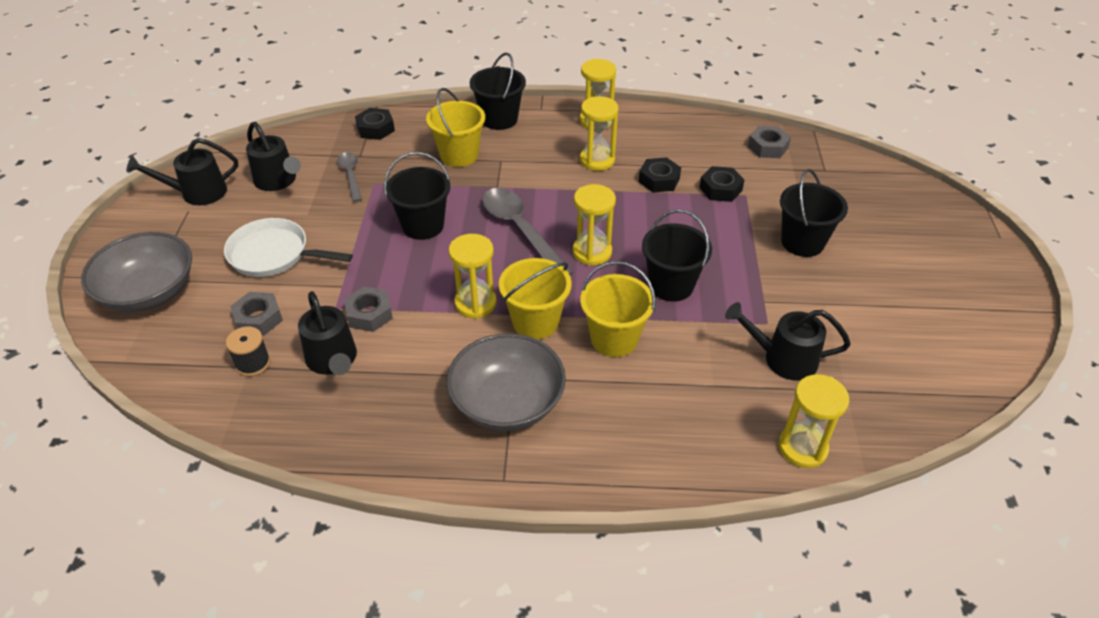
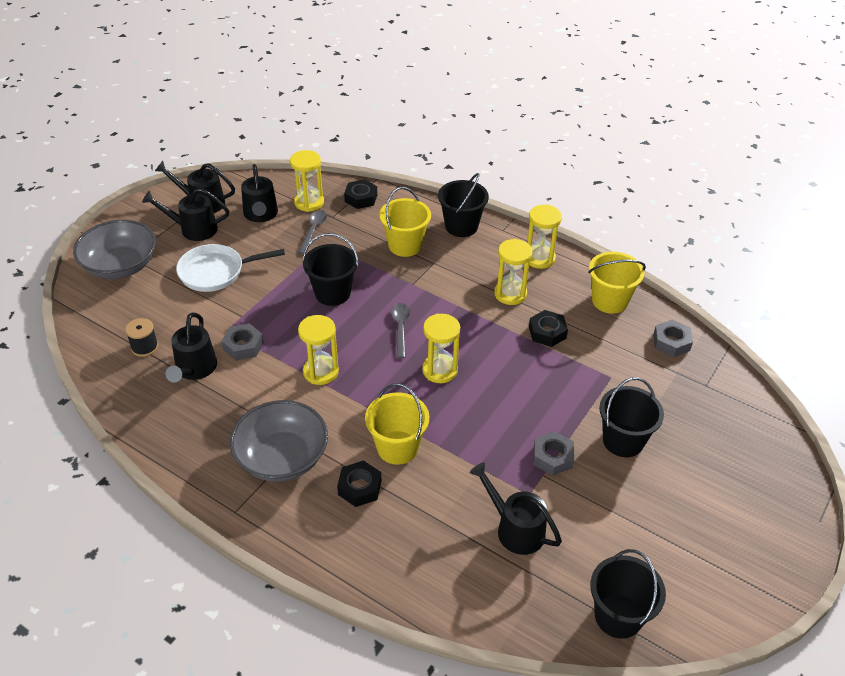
camera: 30 degrees right, 0 degrees up
(209, 222) = (193, 229): none -> black watering can
(258, 318) = (171, 316): grey nut -> grey nut (552, 457)
(274, 254) = (216, 272): white pan -> white pan turned 60 degrees counterclockwise
(520, 230) = (400, 328): grey spoon -> grey spoon, size x0.57
(535, 322) = (351, 406): yellow bucket -> yellow bucket (609, 301)
(671, 285) = (478, 426): black bucket -> black bucket (618, 616)
(720, 189) = (593, 362): black nut -> black nut (359, 487)
(802, 448) = (466, 605): yellow hourglass -> yellow hourglass (309, 202)

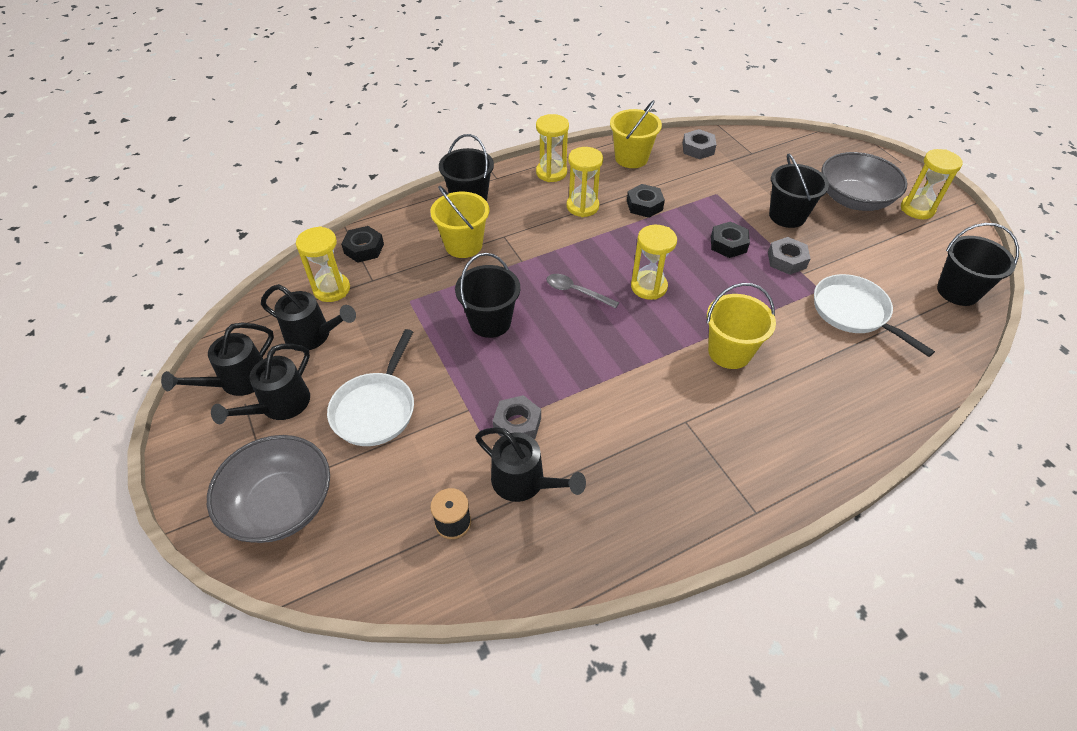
camera: 60 degrees left, 5 degrees up
(282, 457) = (700, 445): grey bowl -> grey bowl (853, 199)
(313, 230) = (381, 302): grey spoon -> none
(321, 372) = (598, 372): yellow hourglass -> yellow hourglass (917, 209)
(359, 487) = (766, 398): black nut -> black nut (728, 244)
(514, 528) = (854, 313): black watering can -> white pan

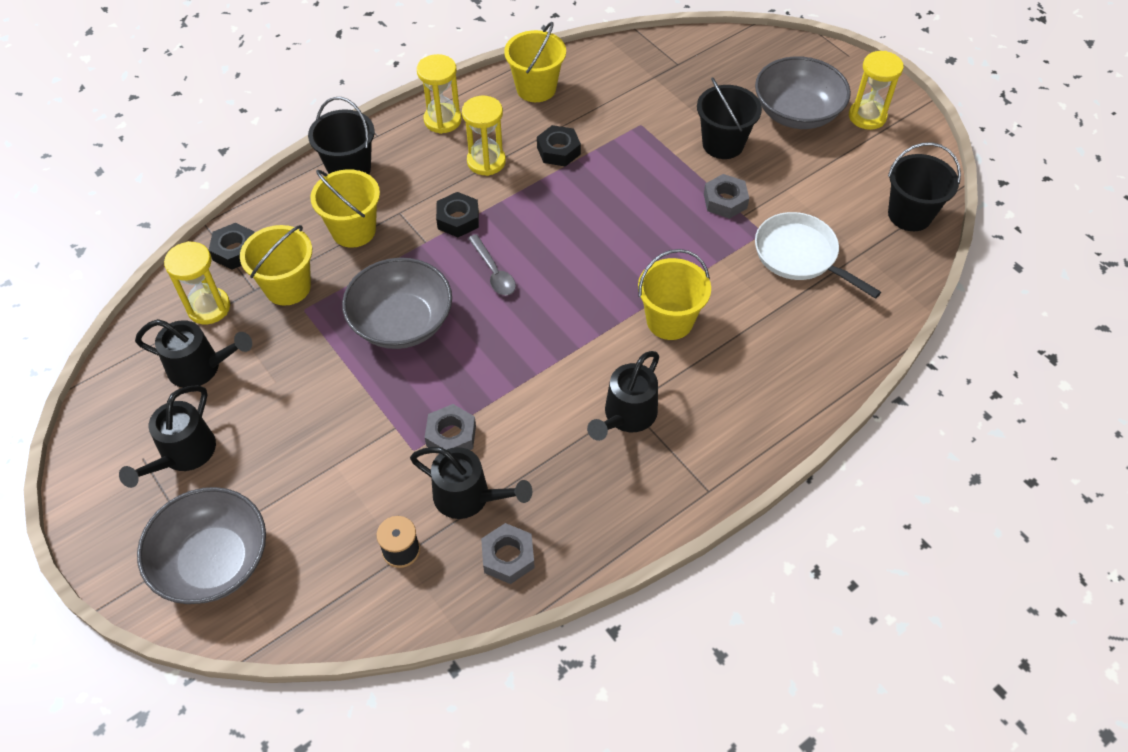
camera: 10 degrees left, 5 degrees up
(237, 381) = (127, 434): black watering can -> black watering can (626, 416)
(376, 408) = (293, 442): white pan -> none
(400, 281) = (288, 287): none -> yellow bucket
(490, 322) = (402, 322): black bucket -> grey bowl
(576, 292) = (493, 272): grey spoon -> grey spoon turned 135 degrees counterclockwise
(648, 287) = (574, 255): yellow hourglass -> none
(698, 149) = (614, 66): grey nut -> grey nut (508, 557)
(728, 244) = (659, 189): black nut -> black nut (458, 219)

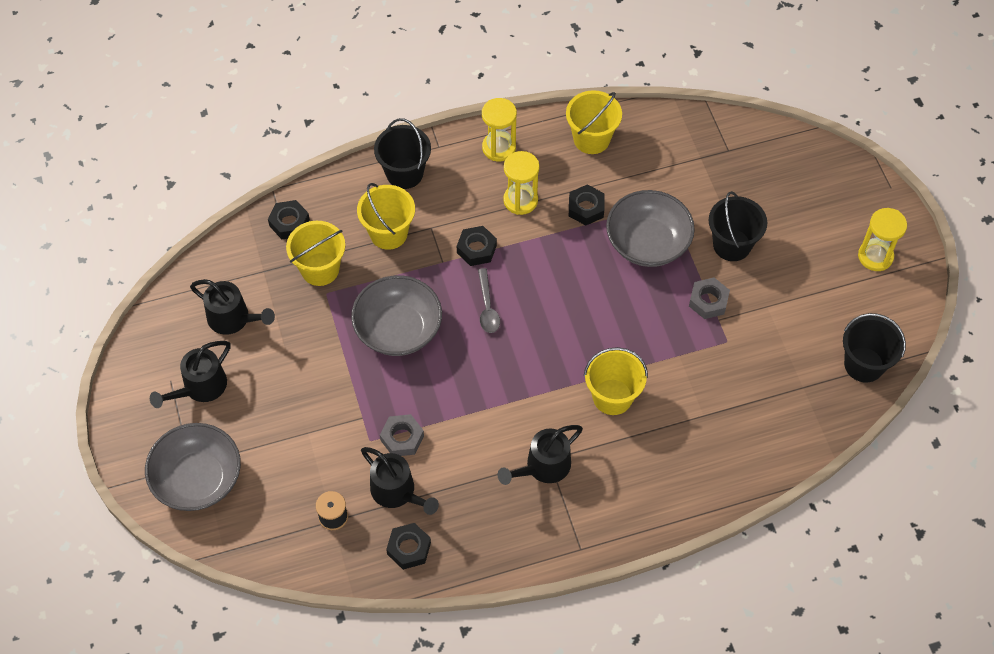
camera: 20 degrees right, 5 degrees up
(209, 307) = (254, 268): yellow hourglass -> none
(508, 557) = (409, 548): grey nut -> black nut
(796, 113) = (812, 233): grey bowl -> grey bowl (647, 243)
(800, 256) = (748, 373): white pan -> none

